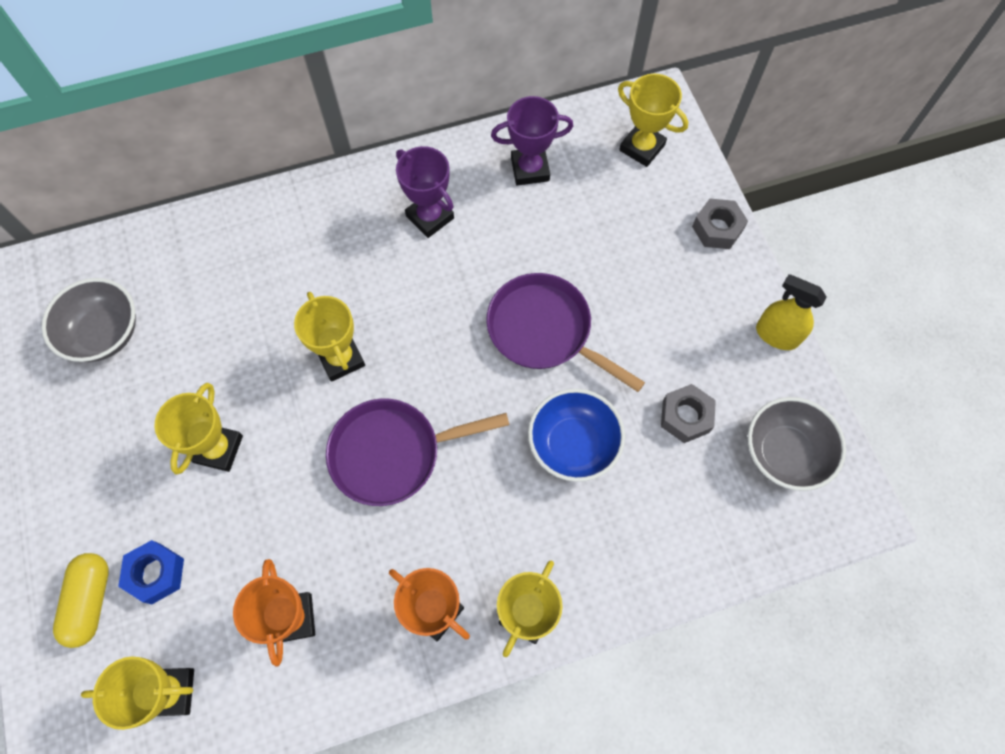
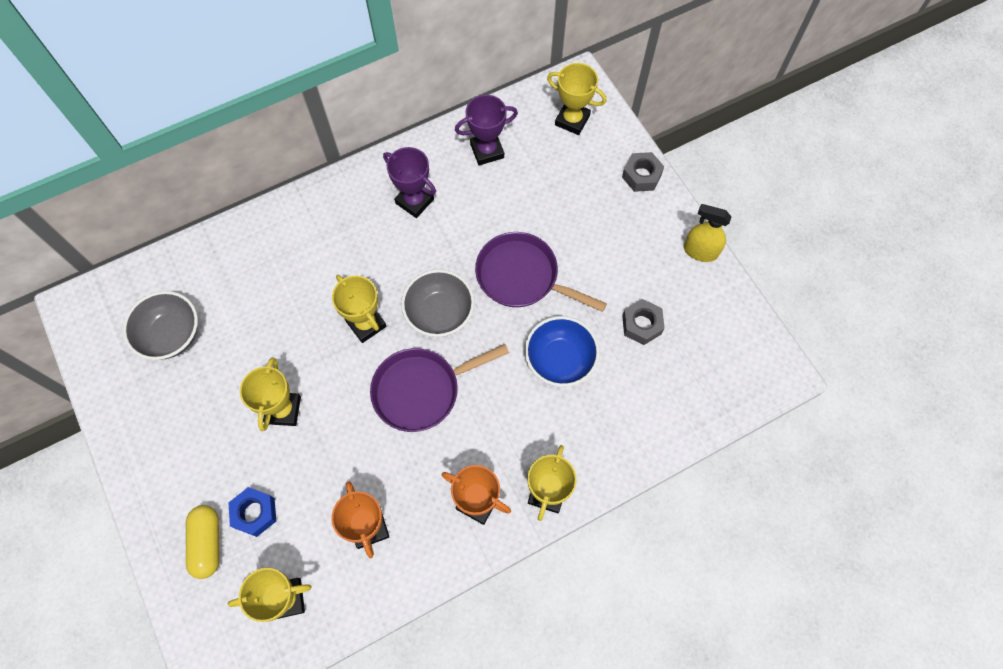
camera: 10 degrees left, 0 degrees up
(784, 453) = (720, 340): grey bowl -> grey bowl (439, 313)

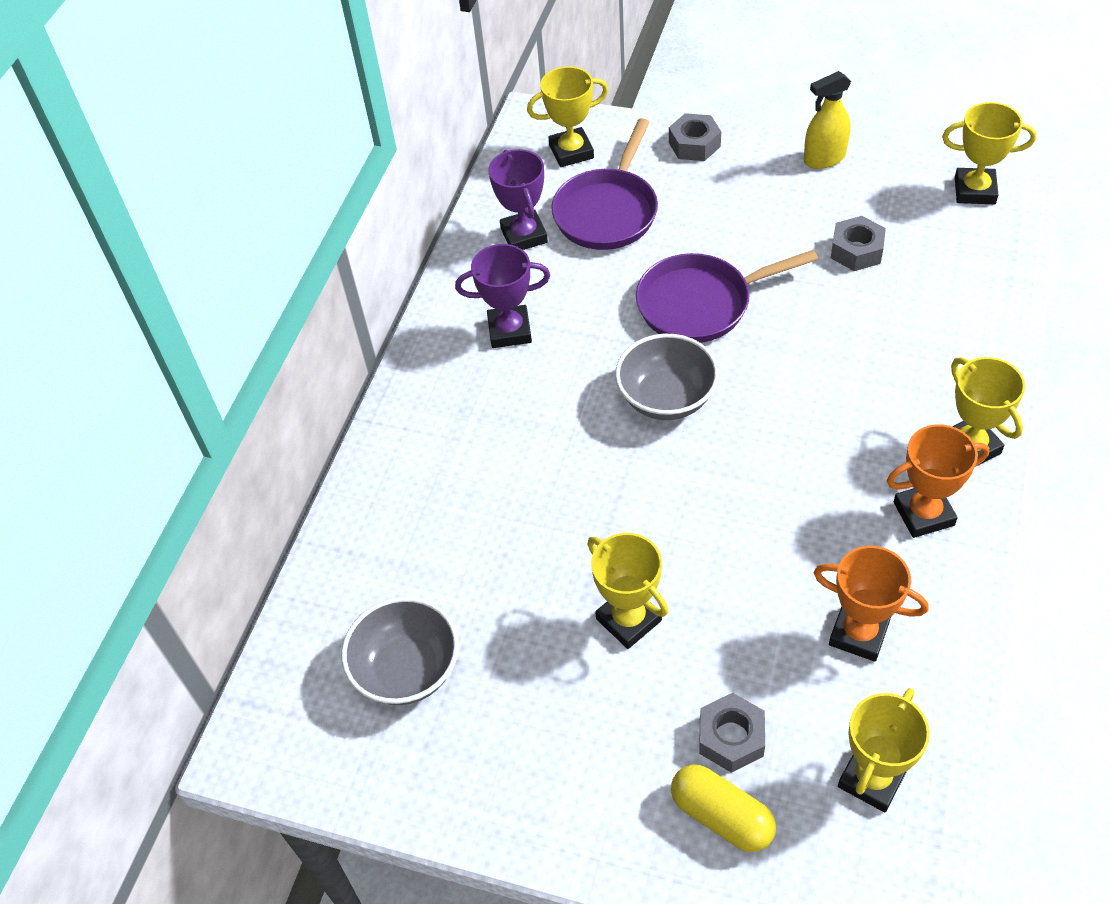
camera: 40 degrees left, 15 degrees down
(255, 513) = (731, 737): blue nut -> grey nut
(366, 324) = (607, 470): yellow trophy -> yellow trophy (974, 191)
(422, 390) = (741, 474): purple pan -> purple pan (608, 211)
(487, 151) = (524, 235): purple trophy -> purple trophy turned 45 degrees counterclockwise
(560, 360) = (828, 337): blue bowl -> none

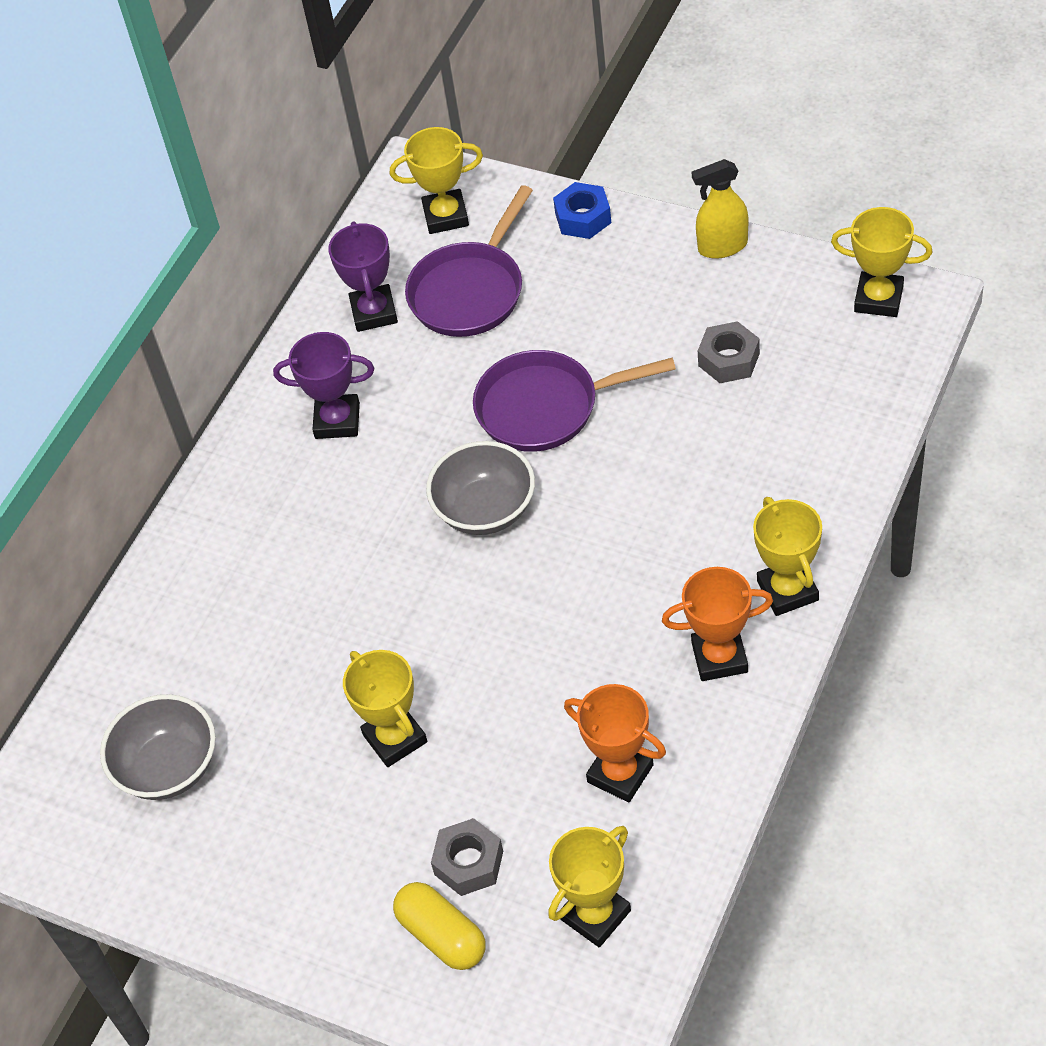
camera: 10 degrees right, 0 degrees up
(694, 144) = (583, 218): grey nut -> blue nut

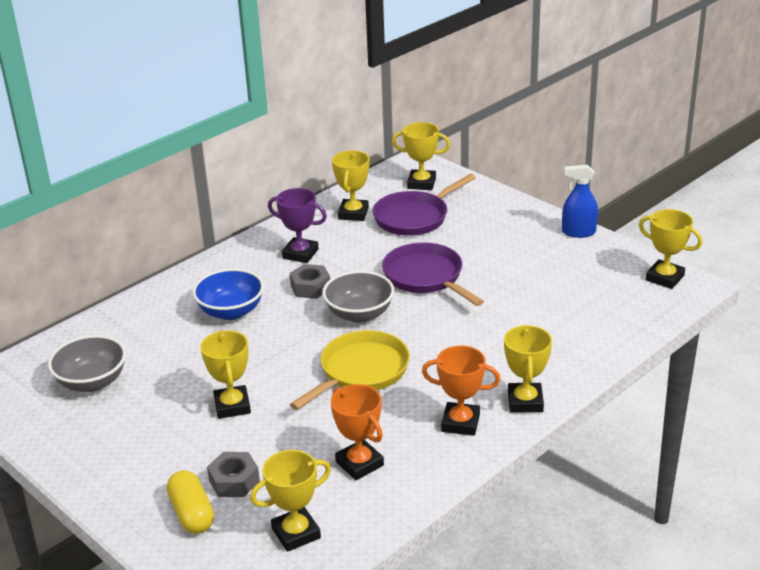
camera: 15 degrees right, 20 degrees down
(295, 567) = (231, 311): none -> blue bowl
(374, 312) = (353, 213): purple trophy -> yellow trophy
(541, 615) = (360, 372): none -> yellow pan
(546, 407) = (426, 277): purple pan -> purple pan turned 45 degrees clockwise
(583, 218) = (501, 201): blue nut -> none
(722, 246) = (578, 232): yellow spray bottle -> blue spray bottle
(729, 359) = (552, 283): grey nut -> grey nut (310, 287)

